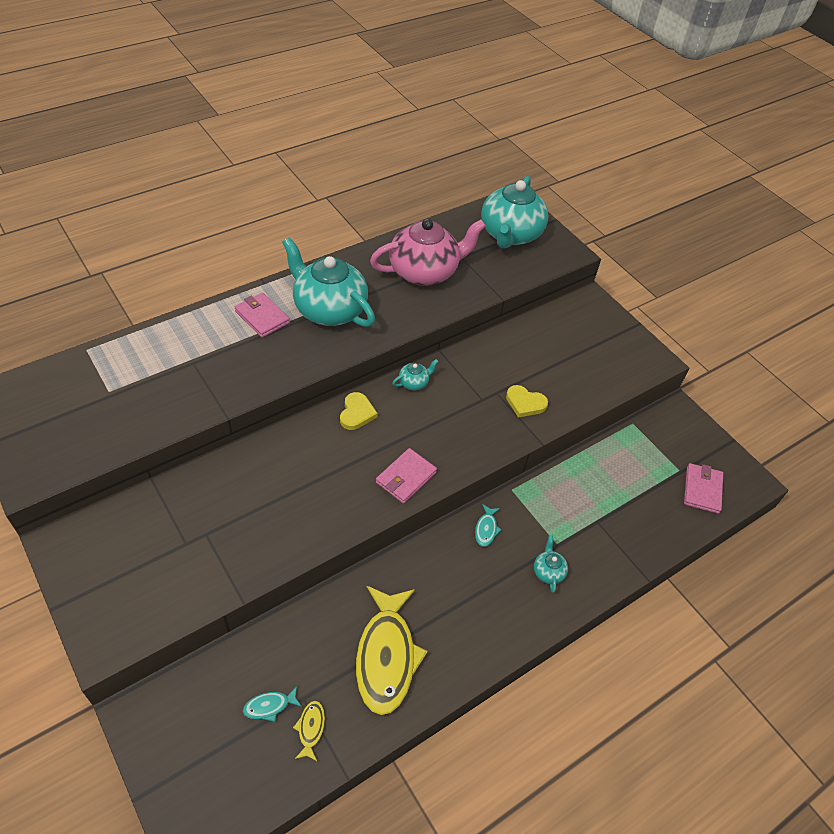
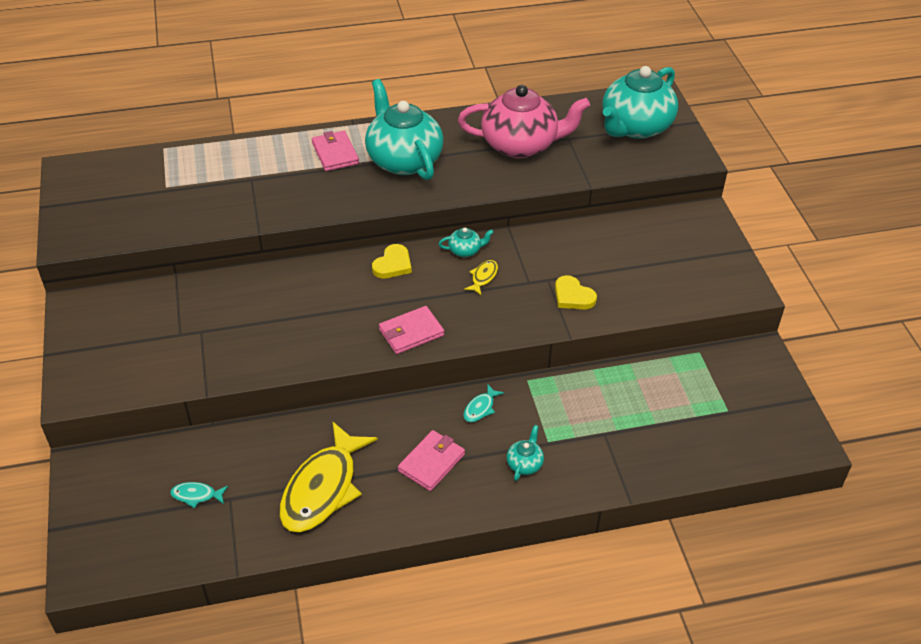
camera: 25 degrees right, 5 degrees down
(310, 728) = (223, 525): yellow fish -> yellow fish (483, 277)
(702, 490) = (744, 436): pink wallet -> pink wallet (431, 462)

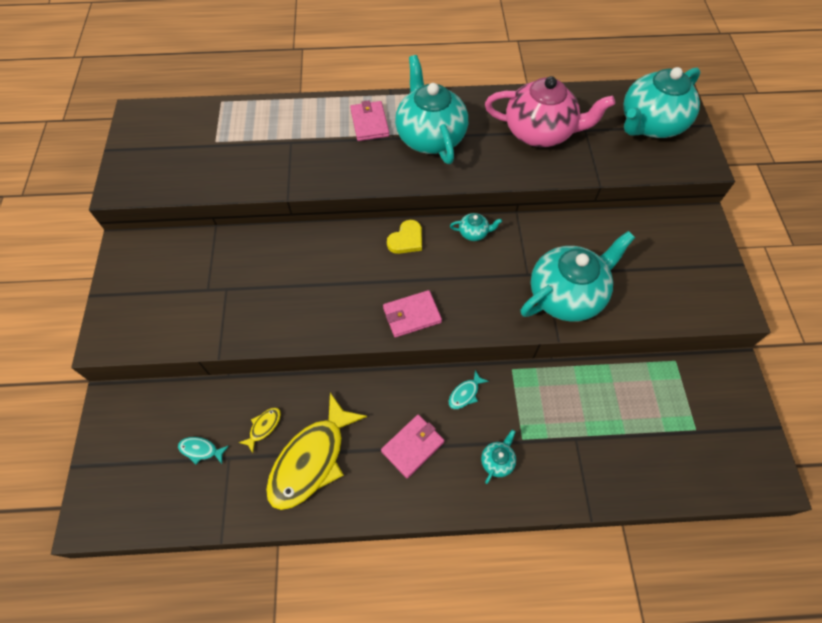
camera: 10 degrees right, 15 degrees up
(483, 277) = (486, 263): yellow fish -> yellow fish (264, 427)
(573, 296) = (566, 295): yellow heart -> turquoise teapot

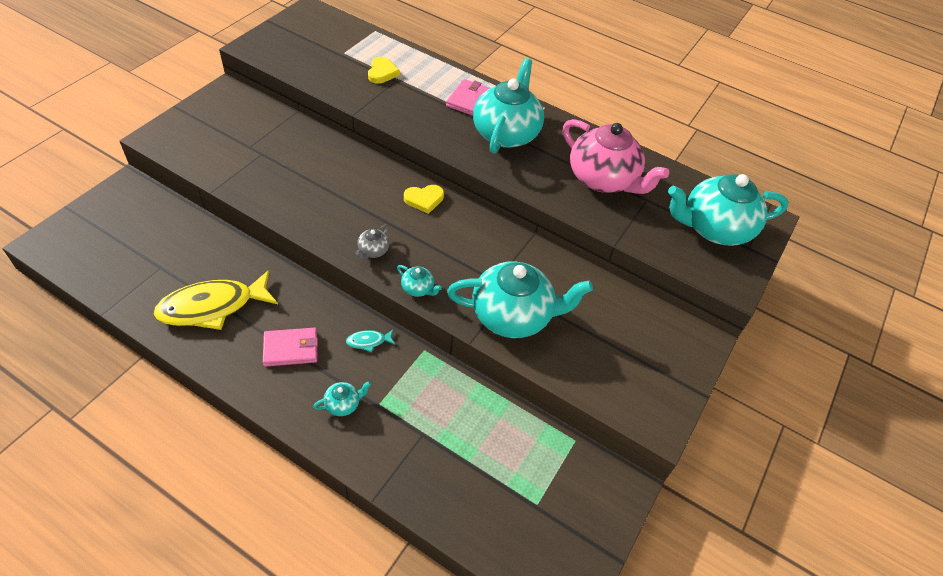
camera: 30 degrees right, 10 degrees down
(201, 450) = (149, 250): turquoise fish -> none
(264, 427) = (203, 264): yellow fish -> none
(270, 141) = (382, 72): none -> yellow heart
(412, 315) = (373, 251): pink wallet -> grey teapot
(474, 233) = (483, 226): turquoise teapot -> turquoise teapot (418, 288)

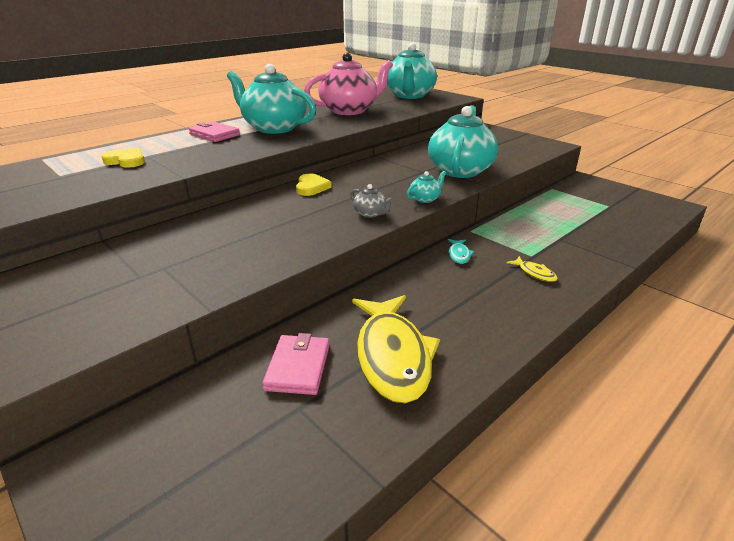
camera: 70 degrees left, 20 degrees down
(291, 349) = (466, 299): pink wallet -> pink wallet (298, 367)
(343, 404) = (535, 273): turquoise teapot -> yellow fish

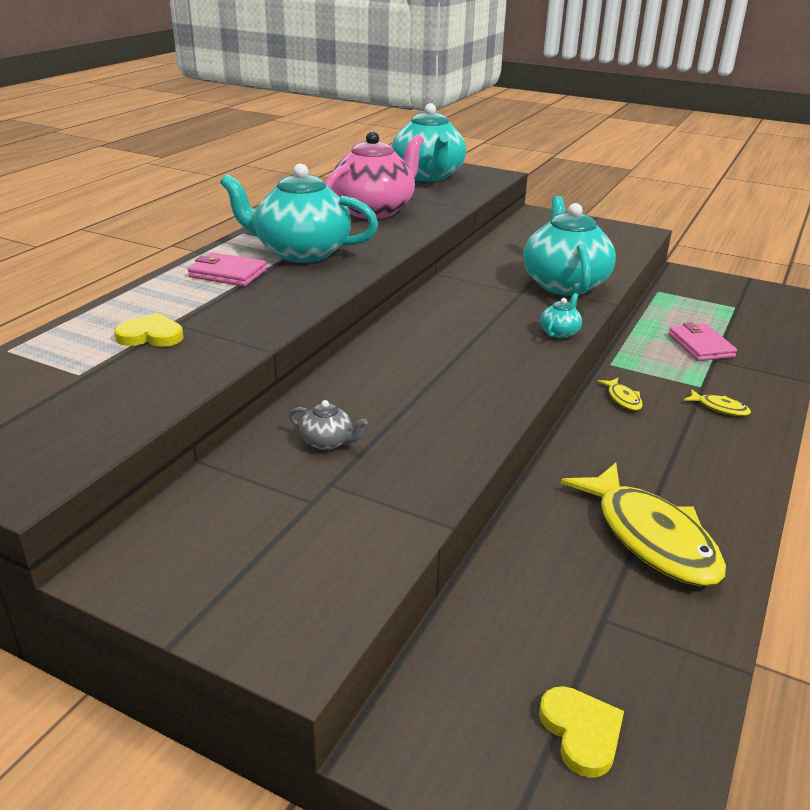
camera: 20 degrees left, 0 degrees up
(298, 367) = (561, 574): pink wallet -> pink wallet (700, 346)
(311, 187) = (403, 335): yellow heart -> yellow heart (581, 732)
(370, 214) = (514, 364): grey teapot -> grey teapot (328, 442)
(459, 255) = (623, 399): turquoise fish -> yellow fish

